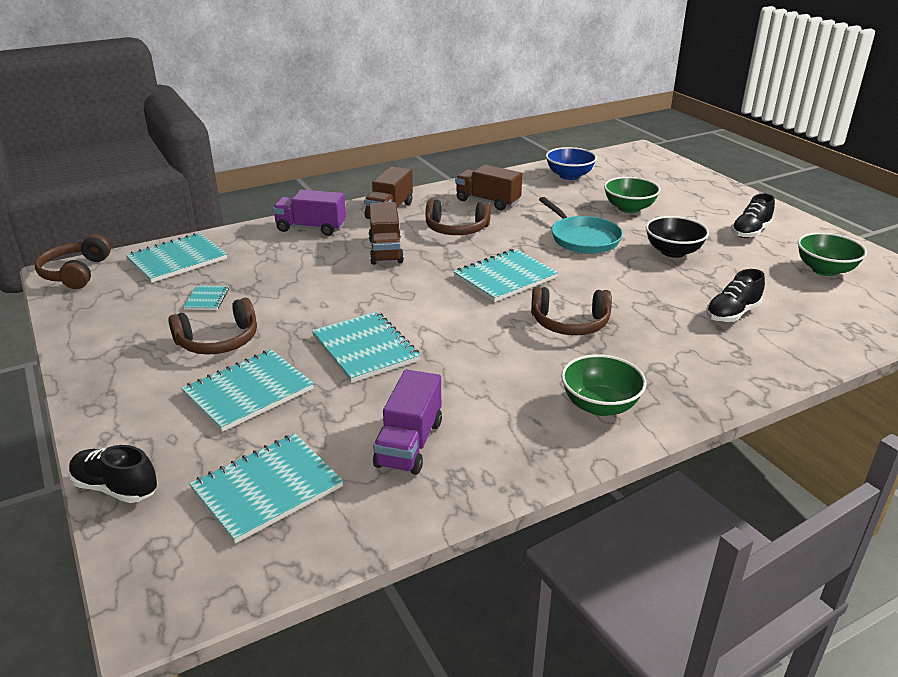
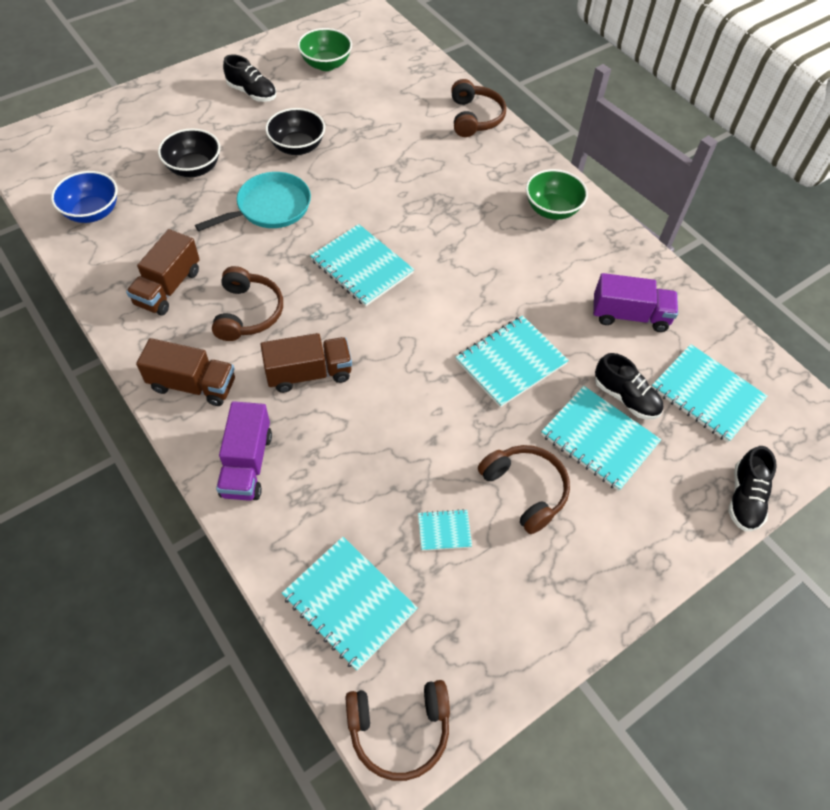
camera: 100 degrees left, 25 degrees up
(570, 323) = (440, 222): brown headphones -> brown headphones (474, 117)
(629, 208) = (194, 168): green bowl -> black bowl
(732, 314) = (407, 126): black shoe -> black shoe (625, 397)

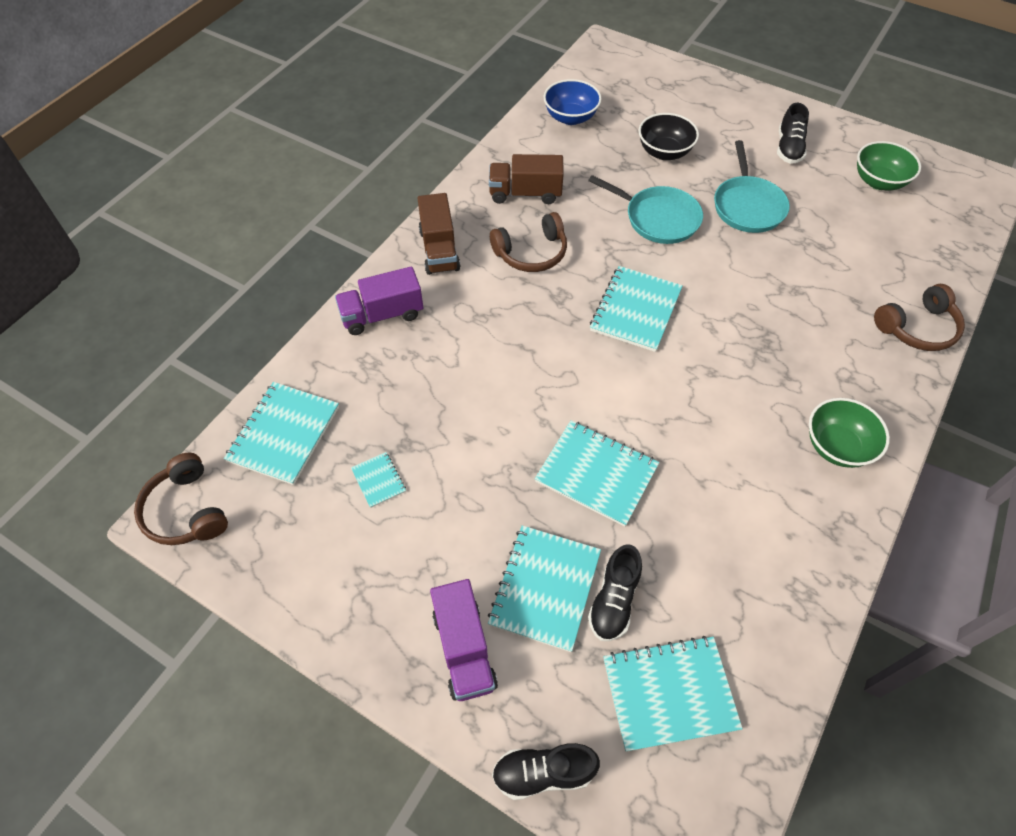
camera: 70 degrees right, 0 degrees up
(297, 147) = (748, 206): black bowl -> turquoise pan
(309, 373) = (492, 319): brown truck -> none
(525, 490) = (451, 535): brown headphones -> none
(629, 315) = (733, 574): purple truck -> purple truck (464, 649)
(707, 394) = (669, 693): turquoise notebook -> turquoise notebook turned 60 degrees clockwise

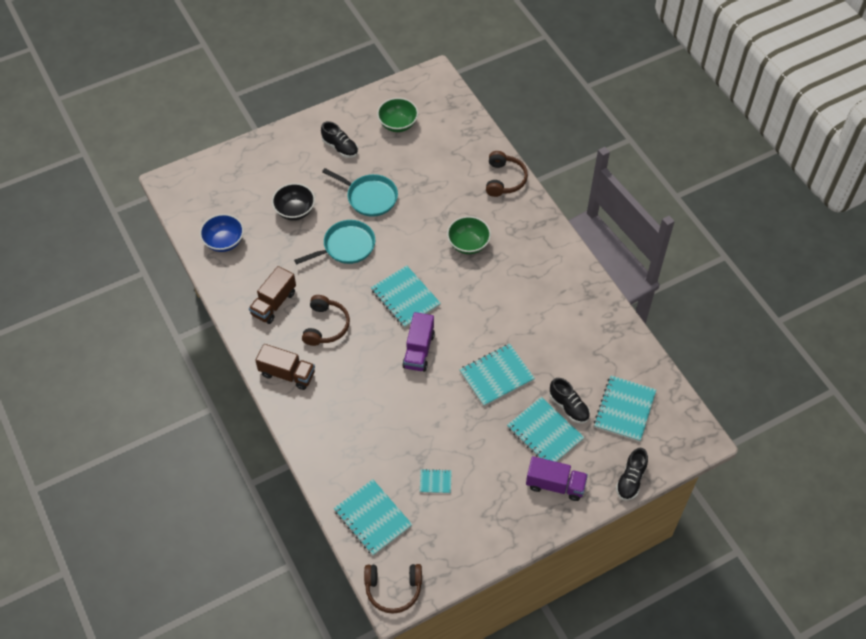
camera: 60 degrees left, 0 degrees up
(382, 315) = (318, 429): purple truck -> purple truck (418, 350)
(837, 446) = (547, 262): green bowl -> green bowl (468, 244)

